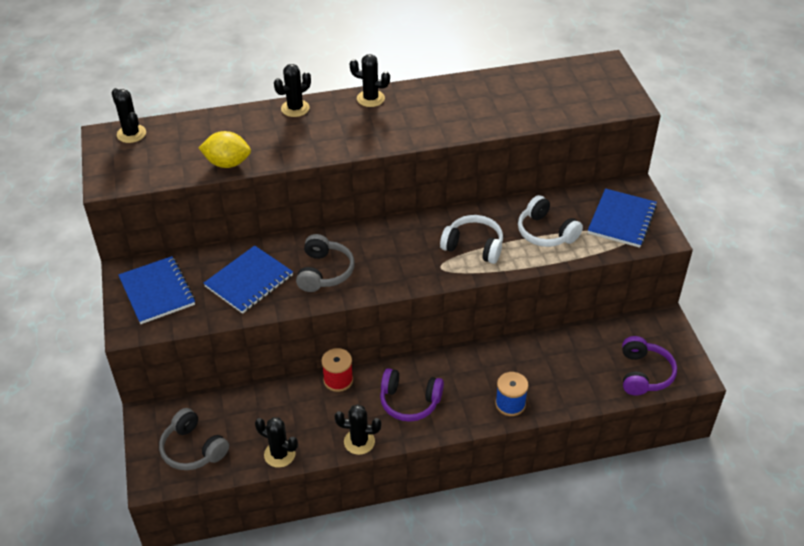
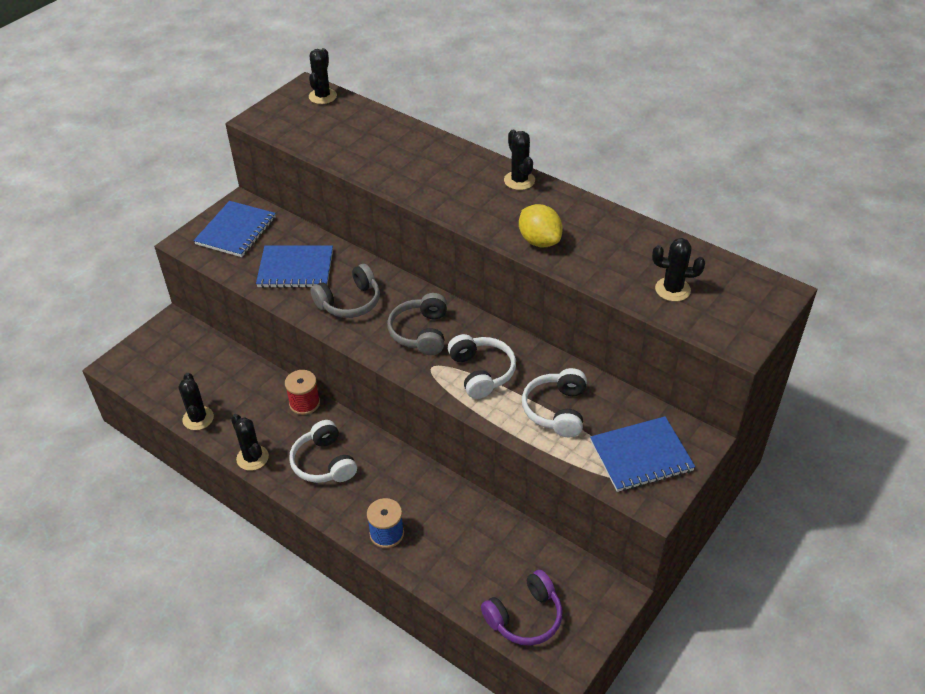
camera: 50 degrees right, 0 degrees up
(193, 449) = (162, 367): grey headphones -> grey headphones (421, 333)
(227, 163) = (344, 158): yellow lemon -> yellow lemon (539, 241)
(295, 108) = (453, 150): black cactus -> black cactus (672, 289)
(409, 401) = (324, 462): purple headphones -> white headphones

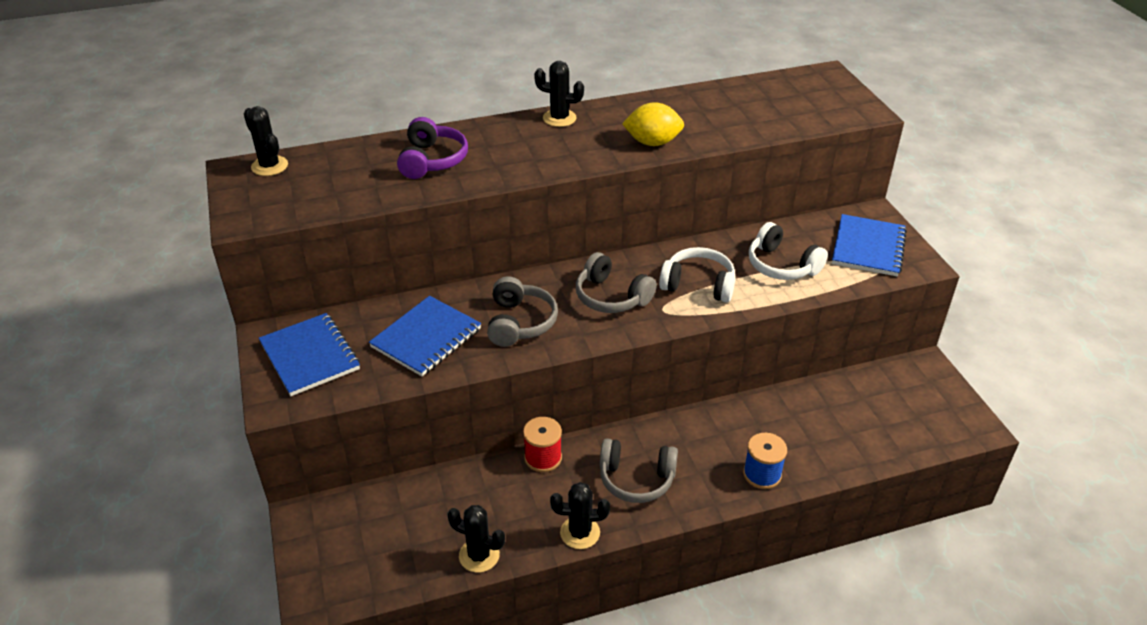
camera: 55 degrees left, 5 degrees down
(324, 462) = (636, 479): white headphones -> grey headphones
(525, 617) = (916, 429): purple headphones -> purple headphones (432, 160)
(672, 289) = (780, 112): black cactus -> none

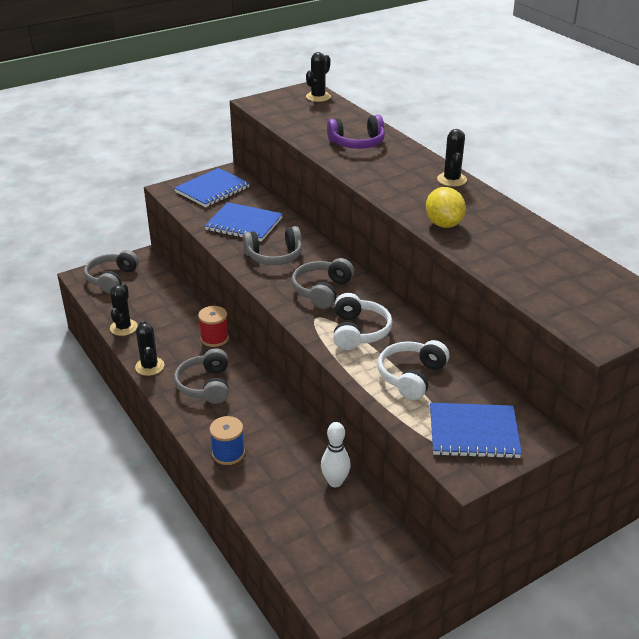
camera: 75 degrees right, 5 degrees down
(342, 561) = (112, 279): none -> grey headphones
(817, 396) = (335, 482): none -> white bowling pin

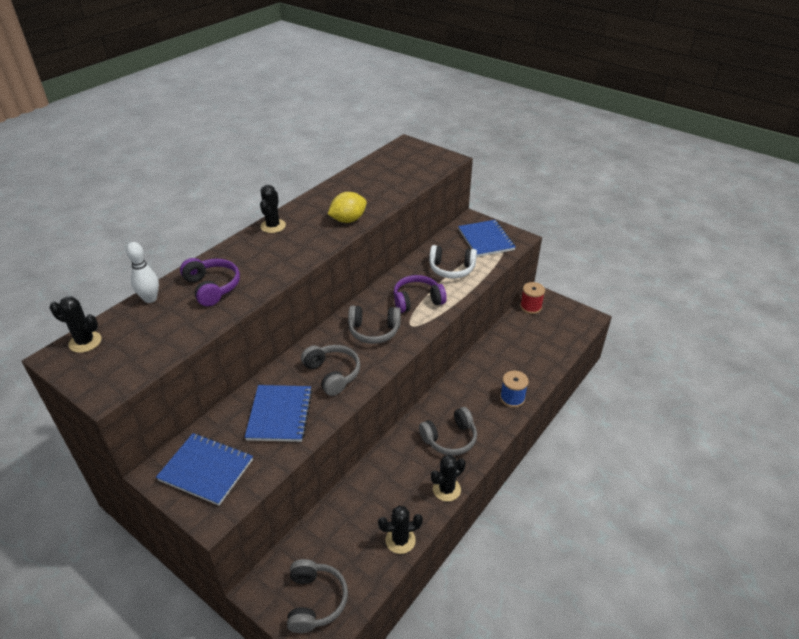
camera: 110 degrees left, 5 degrees up
(112, 279) = (315, 600): grey headphones -> grey headphones turned 90 degrees counterclockwise
(214, 338) = (385, 456): red spool -> red spool (530, 307)
(335, 482) = (502, 339): white bowling pin -> white bowling pin (150, 299)
(358, 332) = (417, 301): white headphones -> purple headphones
(451, 179) = (273, 226): black cactus -> black cactus turned 60 degrees counterclockwise

